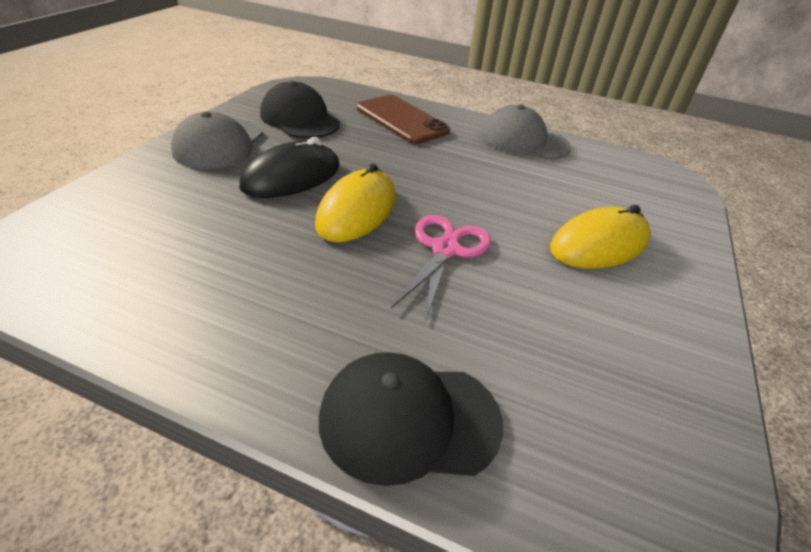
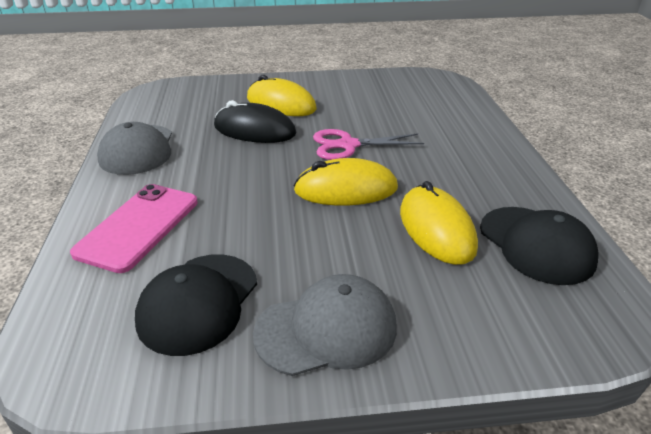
camera: 115 degrees left, 5 degrees down
(237, 230) = (436, 229): none -> yellow mouse
(292, 177) = (335, 241): black mouse -> black mouse (254, 130)
(401, 120) = (138, 226): brown phone -> pink phone
(409, 419) = (473, 125): black cap -> black cap (536, 245)

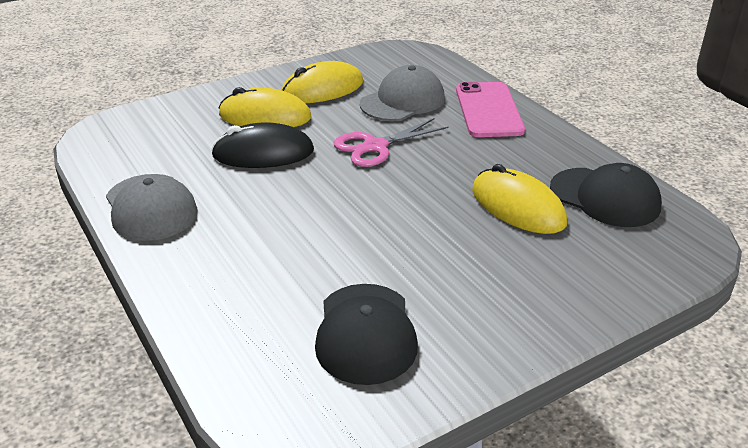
camera: 25 degrees left, 0 degrees up
(138, 226) = (237, 285): pink phone -> pink phone (488, 110)
(327, 329) = (494, 318): grey cap -> grey cap (403, 101)
(346, 189) = (410, 192): yellow mouse -> yellow mouse (322, 89)

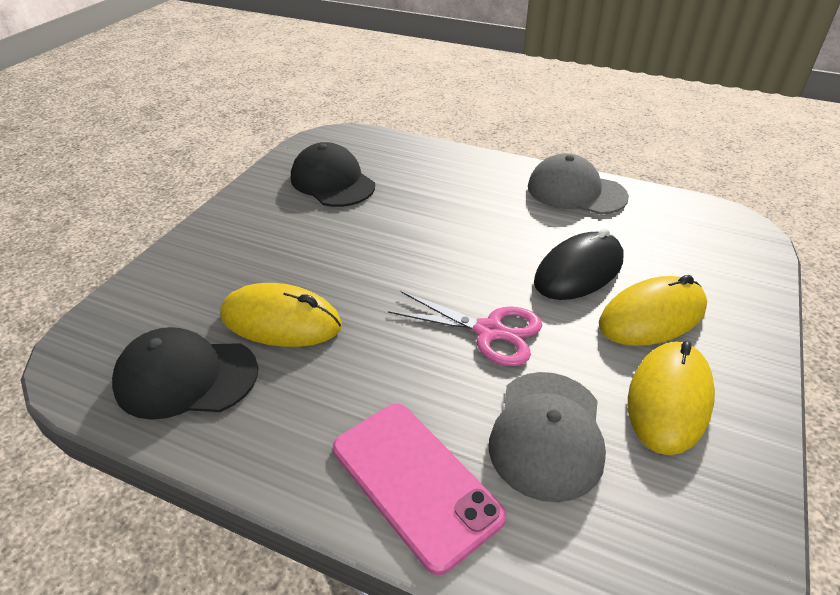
camera: 145 degrees right, 5 degrees up
(375, 146) = (489, 331): pink scissors -> pink scissors turned 90 degrees clockwise

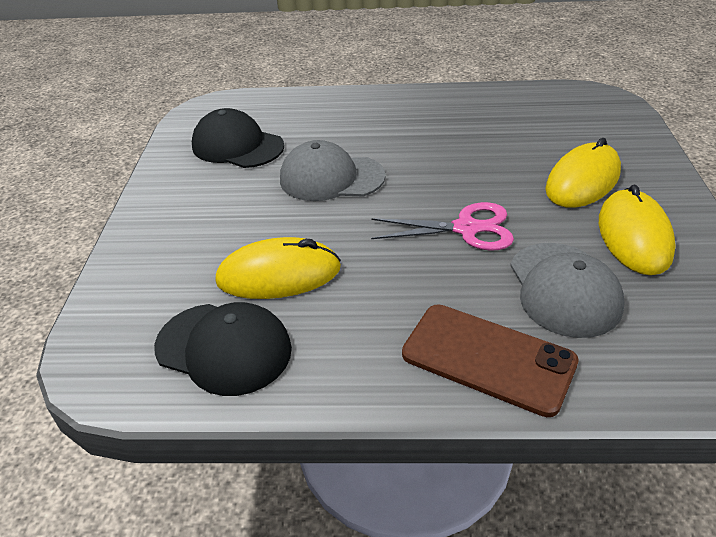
camera: 20 degrees left, 0 degrees up
(186, 377) = (224, 348): black cap -> black cap turned 135 degrees counterclockwise
(415, 482) = (488, 358): pink phone -> brown phone
(576, 191) = (460, 102): grey cap -> grey cap (331, 178)
(579, 271) = (505, 163): black mouse -> none

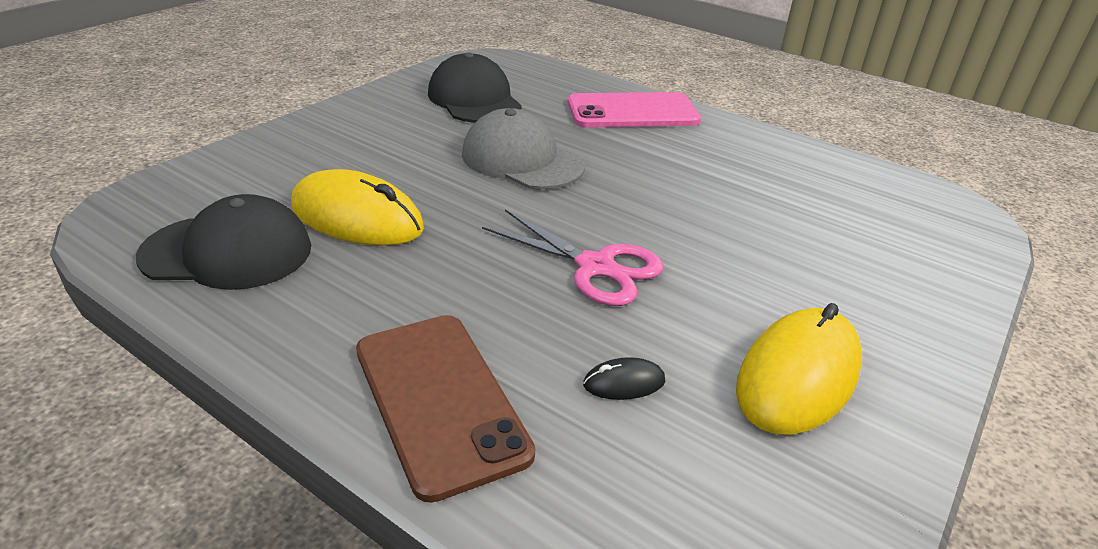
camera: 30 degrees right, 5 degrees down
(224, 348) = (228, 252): black cap -> black cap turned 60 degrees counterclockwise
(356, 109) = (632, 112): none -> pink phone
(564, 289) = (624, 383): grey cap -> black mouse
(582, 181) = (809, 286): yellow mouse -> none

